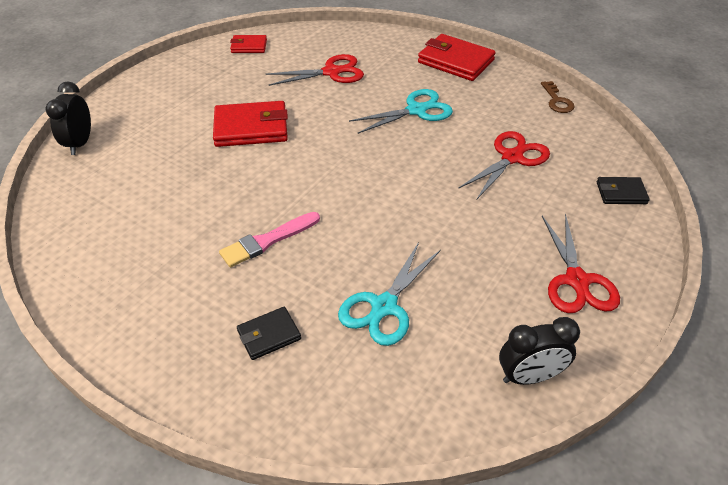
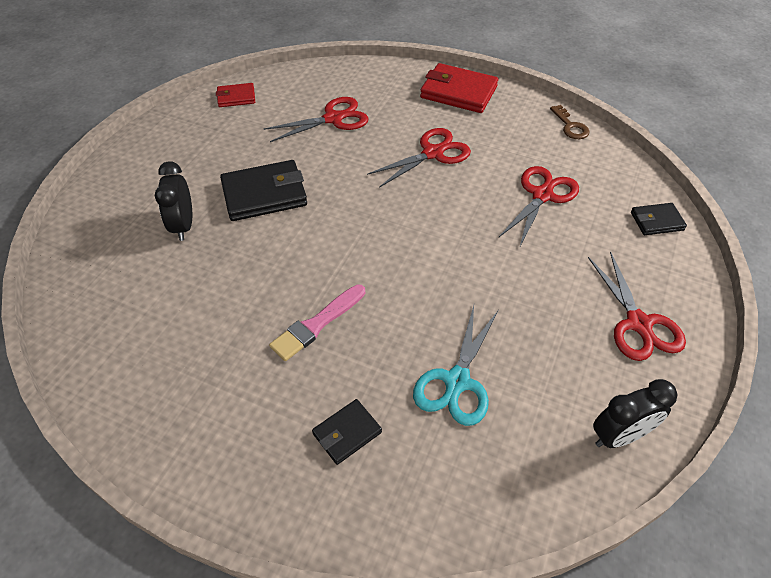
camera: 10 degrees left, 5 degrees up
(80, 143) = (78, 236): black clock -> black clock (183, 226)
(251, 128) = (264, 194): red wallet -> black wallet
(416, 110) = (432, 153): turquoise scissors -> red scissors

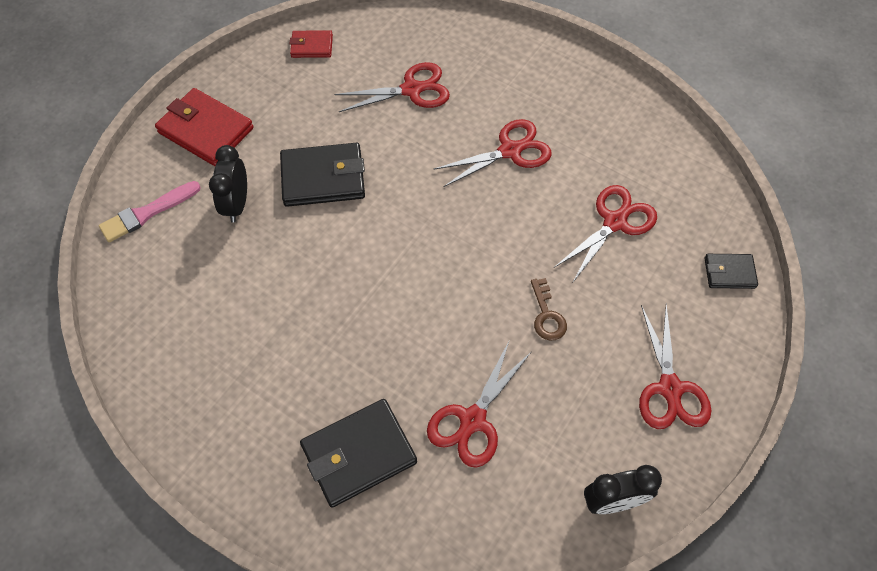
camera: 10 degrees right, 10 degrees up
(317, 324) = (350, 337): pink brush -> pink brush (147, 213)
(347, 433) = (359, 454): black wallet -> black wallet, size x1.81
(457, 381) = (473, 420): turquoise scissors -> red scissors
(458, 92) = (558, 71): red wallet -> red wallet (206, 130)
(570, 126) = (672, 135): brown key -> brown key (547, 315)

